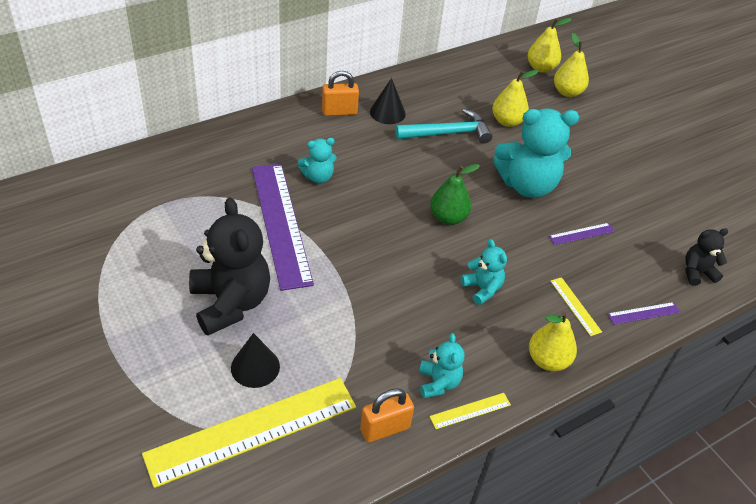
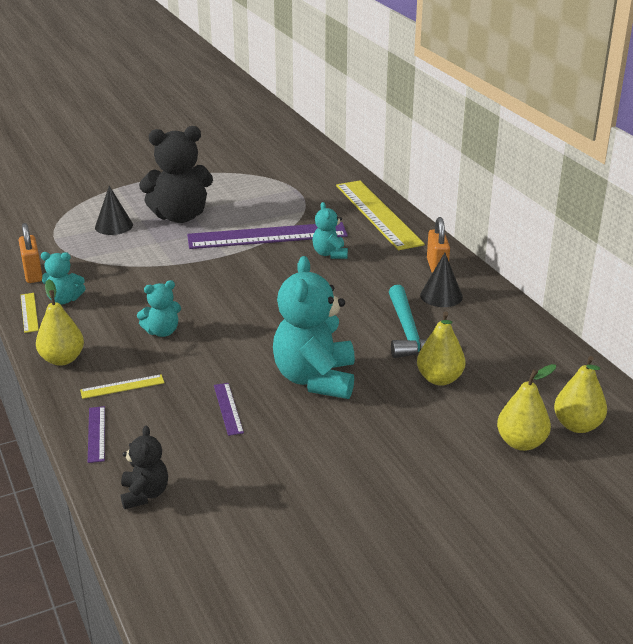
camera: 100 degrees right, 15 degrees down
(252, 430) = (58, 225): yellow ruler -> yellow ruler (377, 214)
(448, 218) = (265, 321): green pear -> none

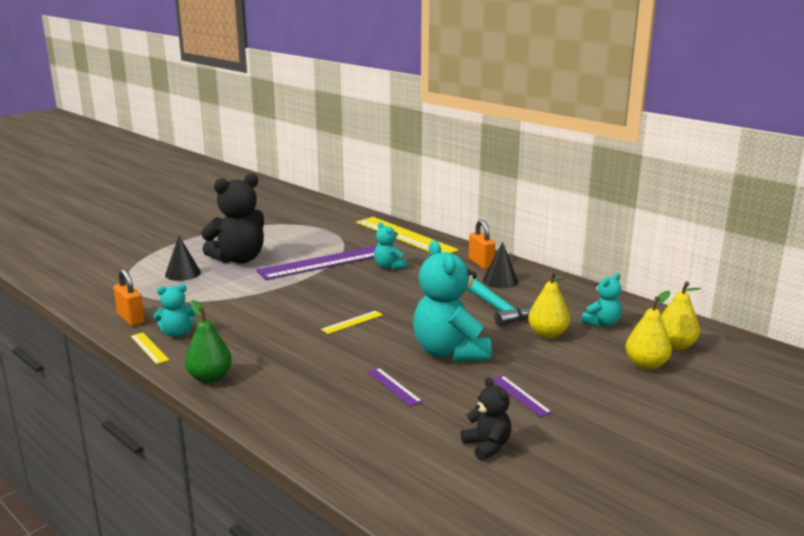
camera: 20 degrees left, 10 degrees down
(62, 359) = (210, 378): yellow pear -> green pear
(96, 434) = (288, 429): purple ruler -> purple ruler (520, 395)
(122, 386) = (284, 388): yellow ruler -> yellow ruler (352, 322)
(144, 494) = (371, 466): black teddy bear -> black teddy bear (487, 446)
(162, 332) = (289, 341): turquoise teddy bear -> turquoise teddy bear (602, 323)

